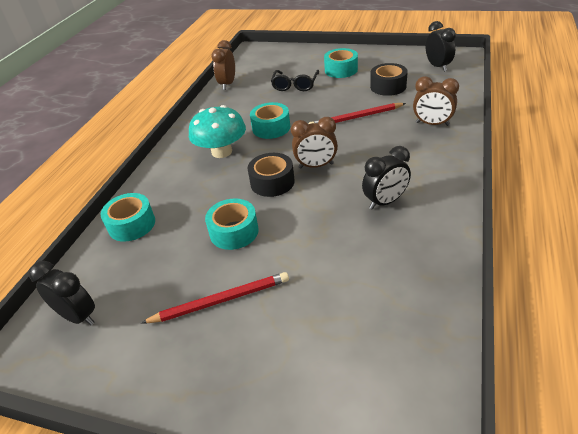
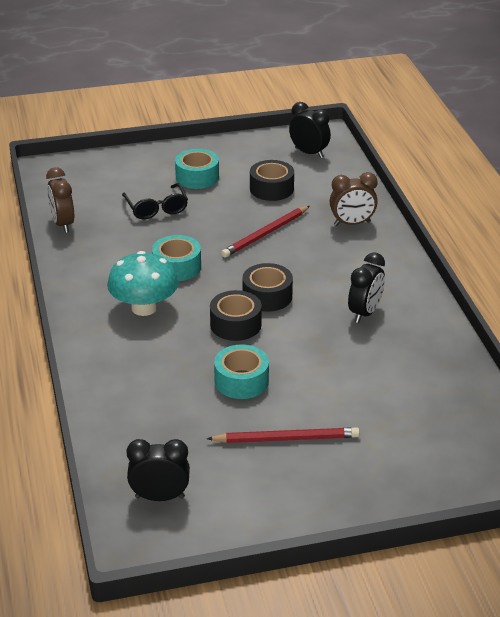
camera: 35 degrees left, 5 degrees down
(132, 224) = (120, 407): turquoise tape -> none
(221, 300) = (286, 439): red pencil -> red pencil turned 45 degrees clockwise
(316, 166) = (267, 296): brown clock -> black tape

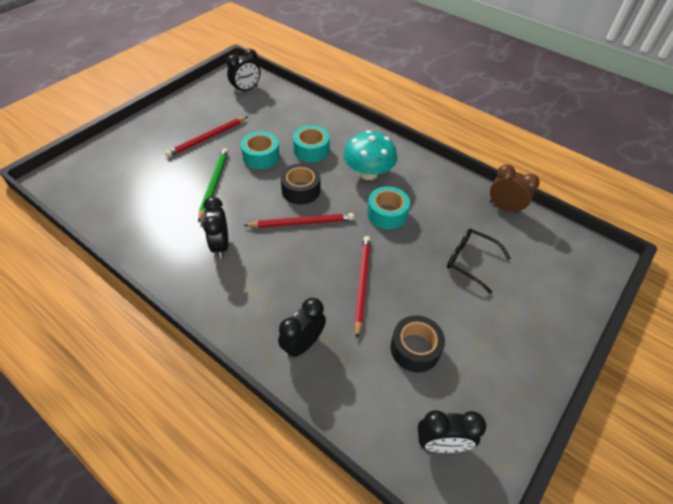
camera: 140 degrees right, 15 degrees up
(197, 177) = (490, 321): turquoise tape -> turquoise tape (311, 150)
(267, 296) = (302, 222): black tape -> red pencil
(326, 374) = (214, 184): none -> green pencil
(352, 223) = (303, 344): brown clock -> black clock

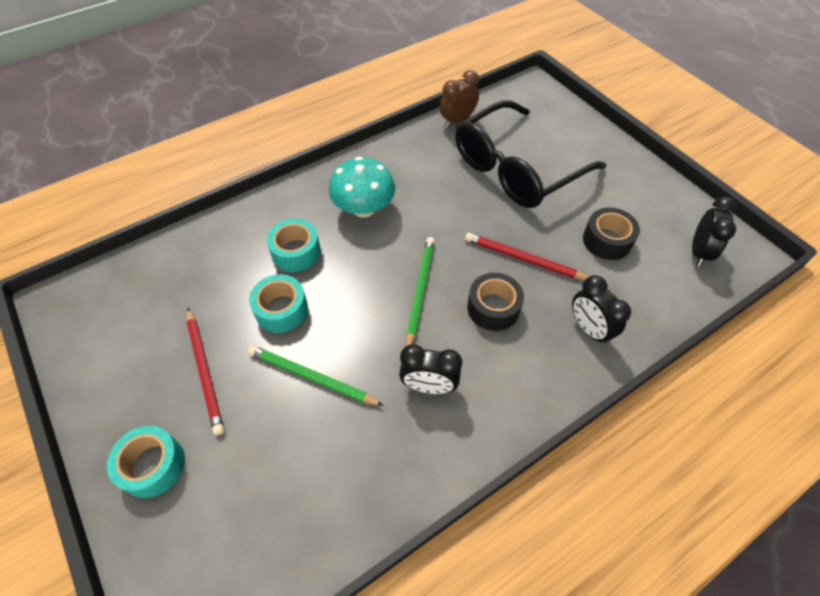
camera: 70 degrees left, 5 degrees up
(246, 89) = (115, 299): black clock -> none
(301, 190) = (365, 280): black tape -> black tape (493, 308)
(302, 222) = (420, 291): red pencil -> green pencil
(387, 214) = (434, 211): turquoise tape -> turquoise tape (153, 465)
(470, 261) = (516, 168): black glasses -> black glasses, size x2.16

